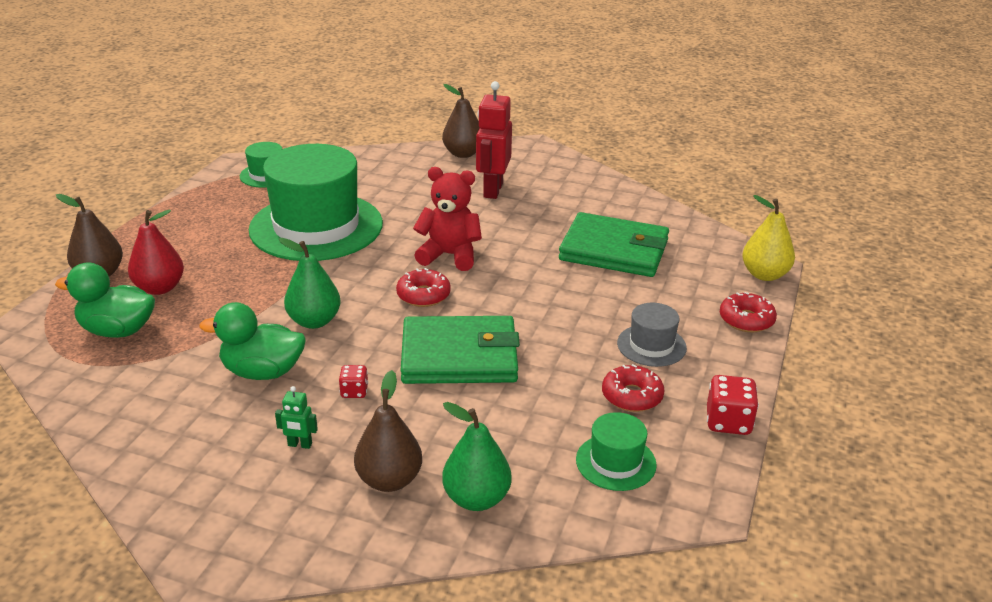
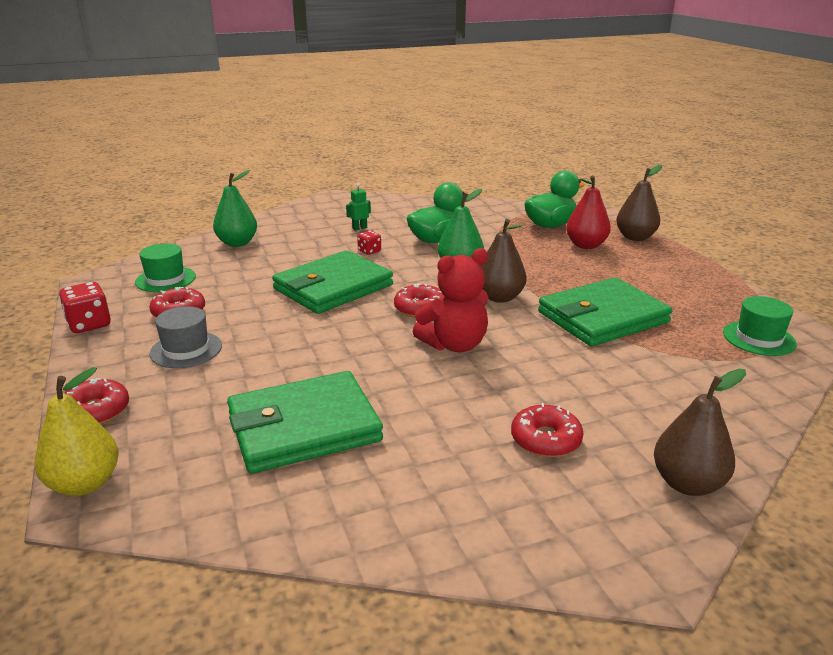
camera: 140 degrees right, 5 degrees down
(316, 226) = (602, 317): green hat -> green wallet
(389, 480) = (293, 234): brown pear -> brown pear (499, 297)
(492, 190) = (545, 440): red robot -> red donut

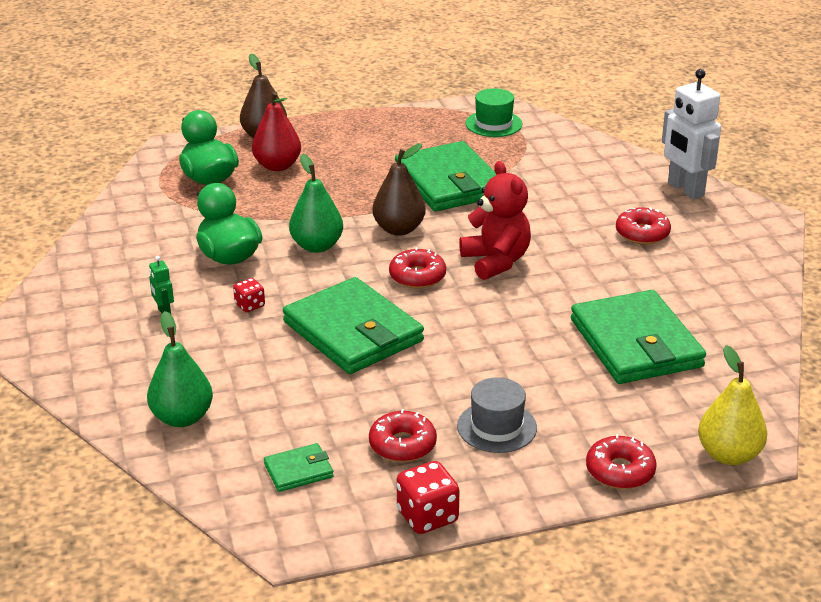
camera: 85 degrees left, 5 degrees up
(165, 279) = (298, 470): green hat -> green wallet
(687, 484) = (685, 189): brown pear -> white robot

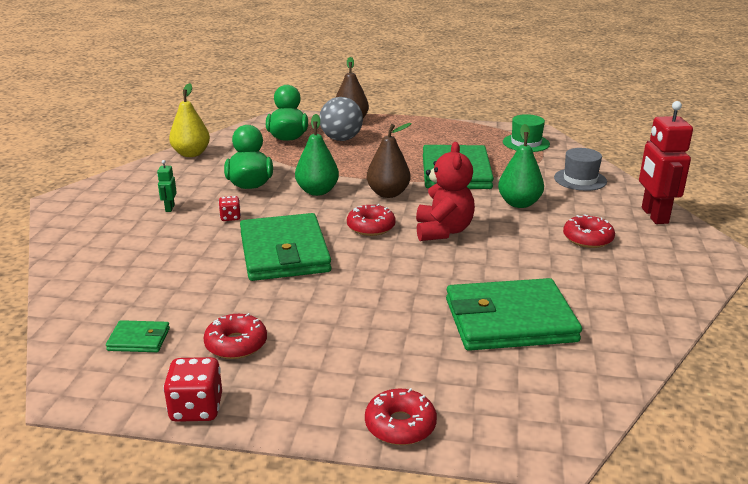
camera: 25 degrees right, 5 degrees down
(182, 418) = (103, 278): green pear -> green pear (519, 203)
(277, 166) = (341, 139): red pear -> grey ball
(497, 427) = (325, 353): grey hat -> grey hat (580, 179)
(635, 343) = (510, 320): green wallet -> green wallet turned 75 degrees clockwise
(685, 189) = (654, 215): white robot -> red robot
(728, 455) = (521, 445): yellow pear -> yellow pear (191, 154)

